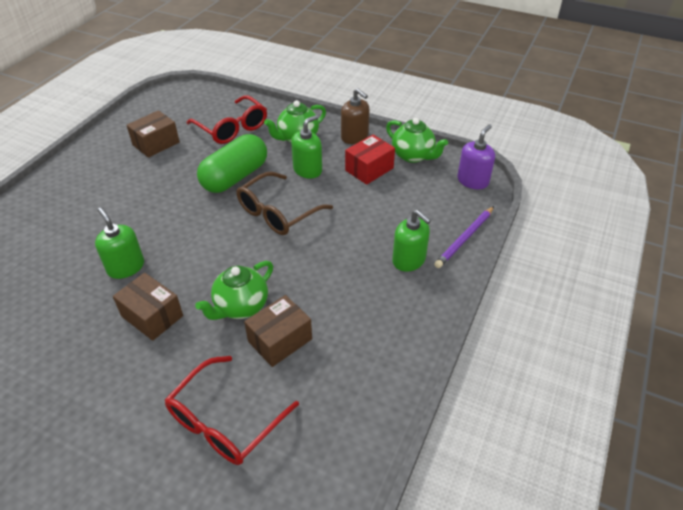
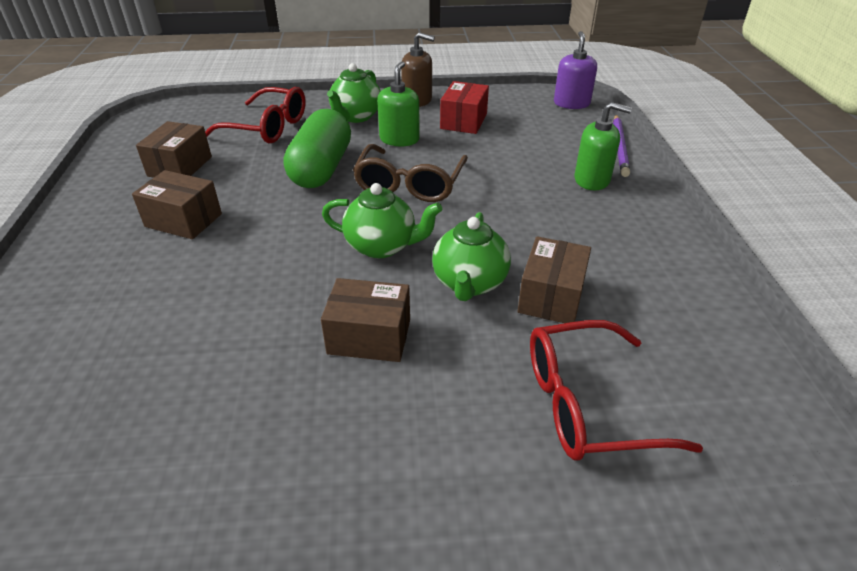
camera: 30 degrees left, 5 degrees down
(126, 188) = (183, 220): none -> brown box
(126, 267) = (274, 300): green soap dispenser -> none
(225, 421) = (587, 404): red glasses -> red glasses turned 75 degrees clockwise
(413, 156) = (494, 100): green teapot -> green teapot (382, 246)

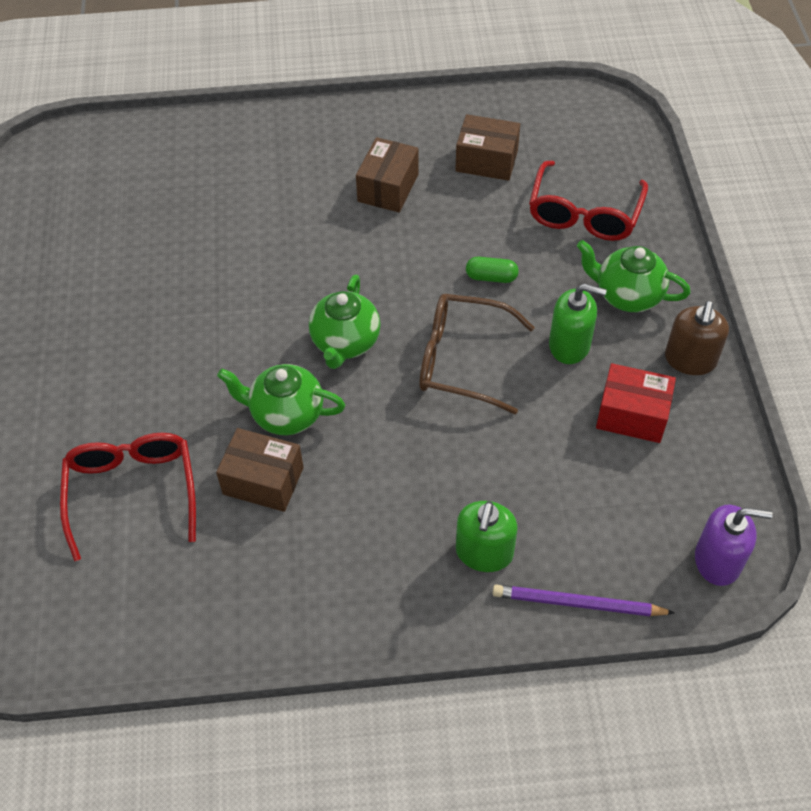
camera: 90 degrees right, 15 degrees up
(321, 168) = (491, 277): green capsule -> green capsule, size x0.43
(369, 336) = (221, 343): brown box -> none

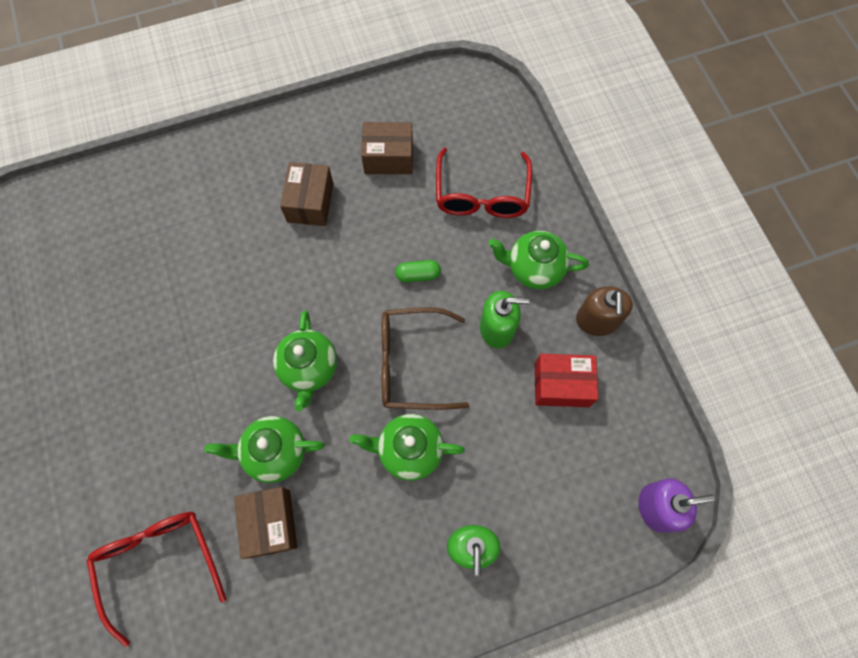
camera: 15 degrees left, 15 degrees up
(263, 481) = (270, 523): brown box -> brown box turned 75 degrees clockwise
(437, 443) = (409, 450): none -> green teapot
(577, 603) = (555, 576): purple pencil -> none

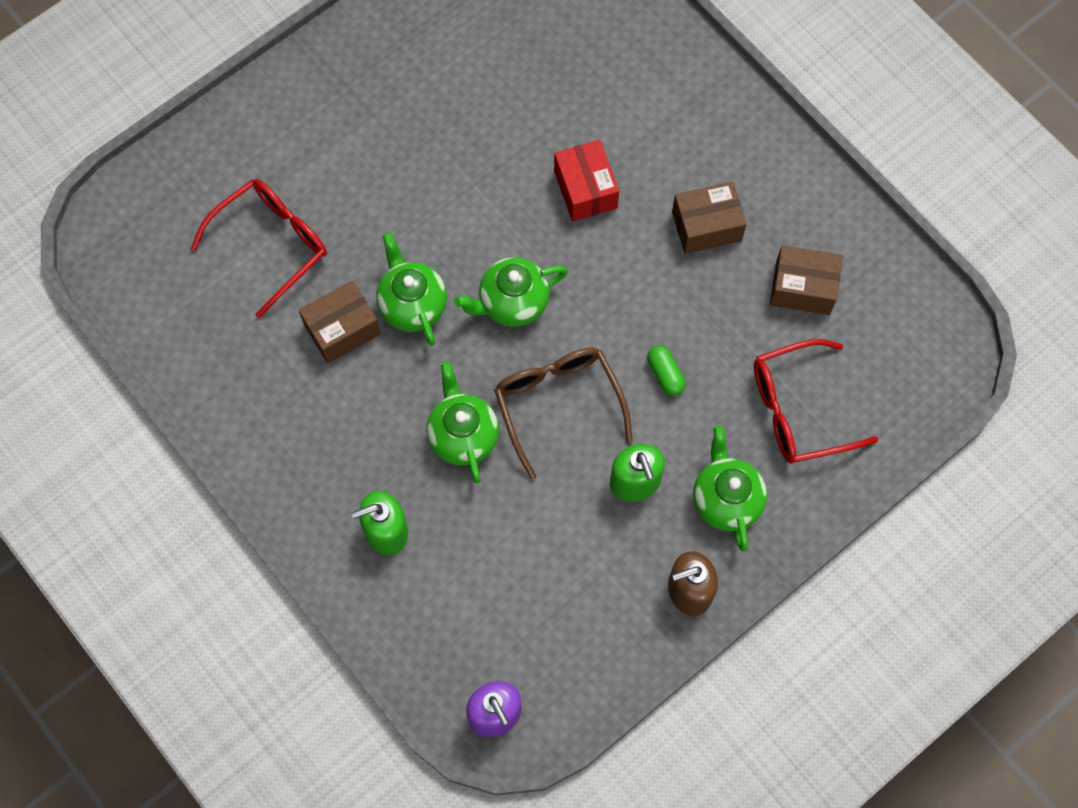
camera: 70 degrees right, 0 degrees up
(388, 157) = (802, 288): brown box -> brown box turned 60 degrees counterclockwise
(561, 385) = (595, 572): red box -> red box (585, 189)

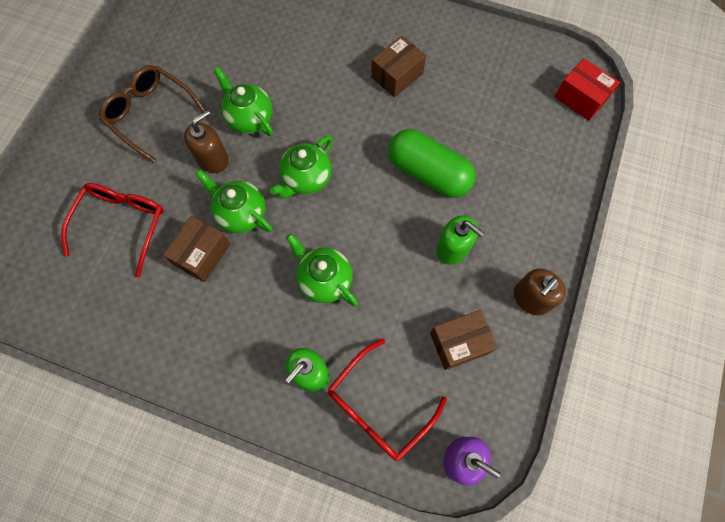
camera: 30 degrees left, 0 degrees up
(416, 218) = (213, 159): none -> brown soap dispenser
(558, 404) = (374, 226): brown glasses -> brown glasses (150, 114)
(585, 189) = (310, 90): red box -> red box (580, 98)
(665, 374) = (428, 173): green capsule -> green capsule, size x2.33
(726, 499) = (515, 229): green teapot -> green teapot (250, 118)
(798, 410) = (520, 152): red glasses -> red glasses (378, 407)
(802, 288) = (475, 82): brown box -> brown box (459, 343)

